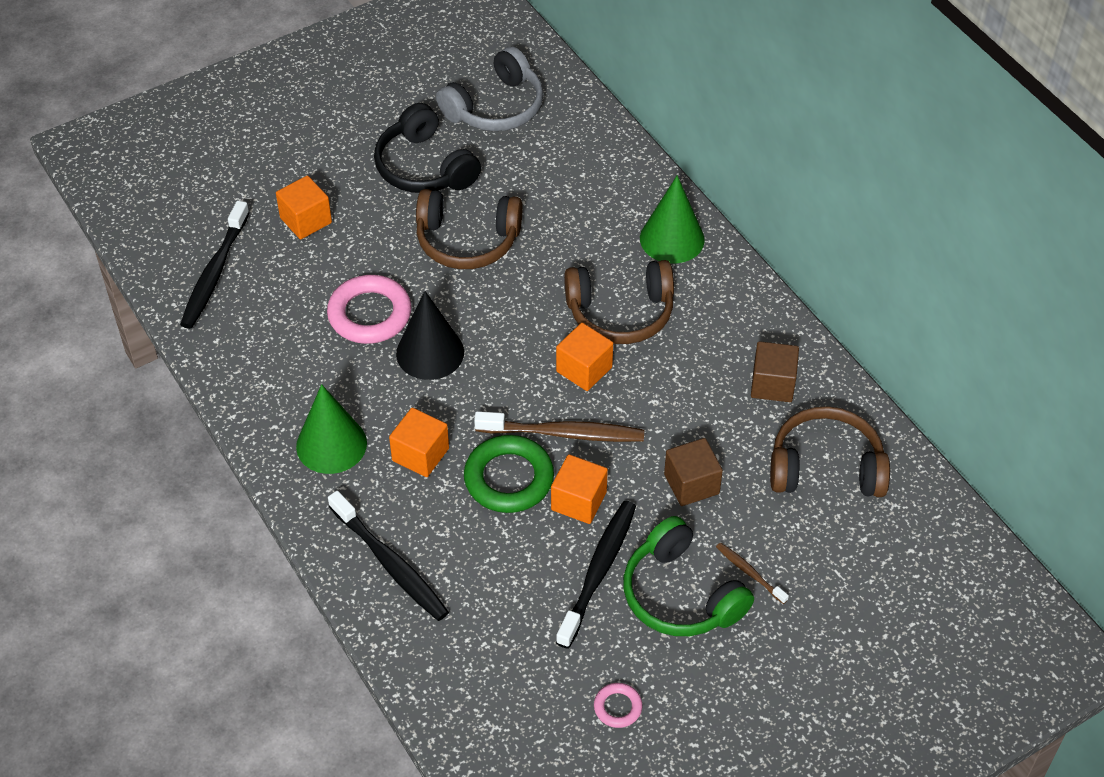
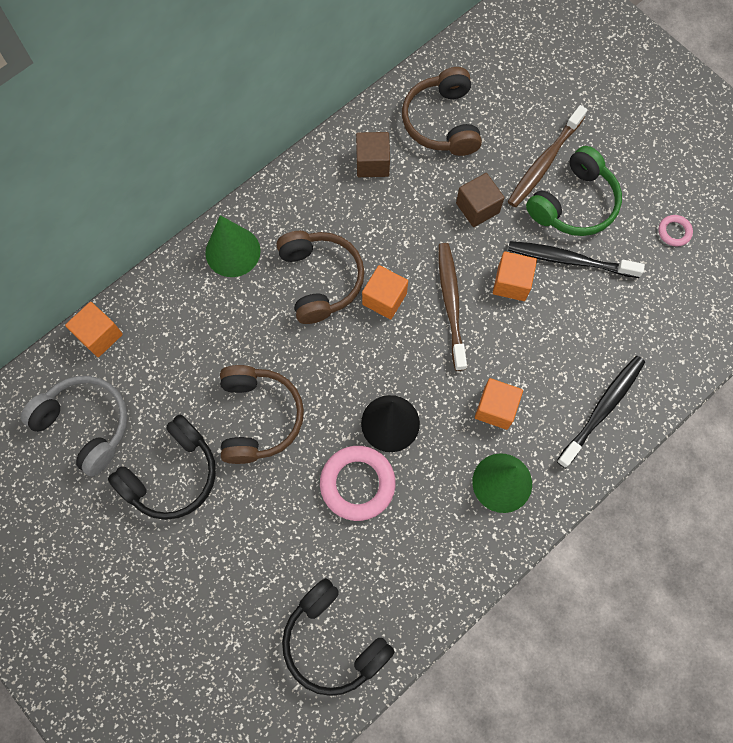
camera: 100 degrees left, 20 degrees up
(214, 273) = (333, 642): black toothbrush -> black headphones
(306, 220) = (254, 571): orange cube -> orange cube (99, 335)
(509, 478) = (503, 337): green ring -> none
(749, 572) = (544, 162): brown toothbrush -> brown toothbrush, size x1.95

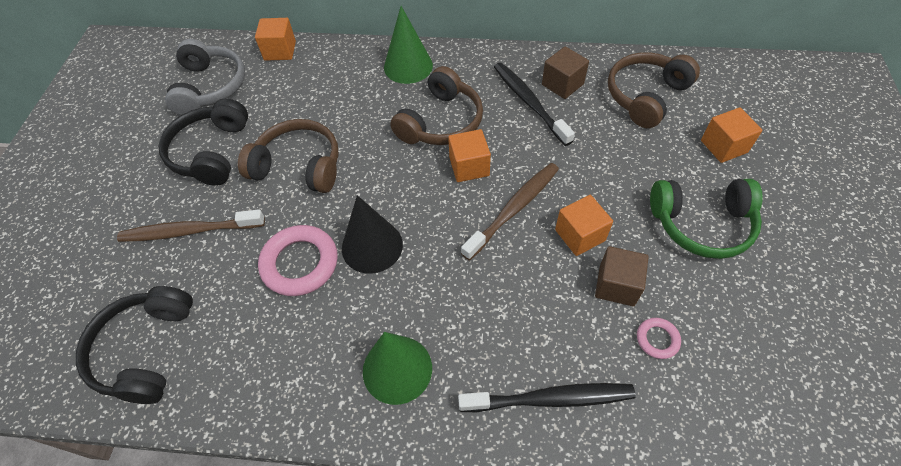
camera: 50 degrees right, 15 degrees down
(172, 475) = (211, 152): black headphones -> black headphones turned 90 degrees clockwise
(259, 417) = (299, 166): brown headphones -> brown headphones turned 120 degrees counterclockwise
(477, 208) = (611, 166): brown cube -> brown cube (616, 285)
(495, 408) = (460, 310): orange cube -> orange cube (723, 146)
(544, 162) = (705, 177): brown toothbrush -> brown toothbrush (190, 231)
(569, 260) = (651, 260): black toothbrush -> black toothbrush (529, 102)
(674, 232) = (784, 320): pink ring -> pink ring (657, 339)

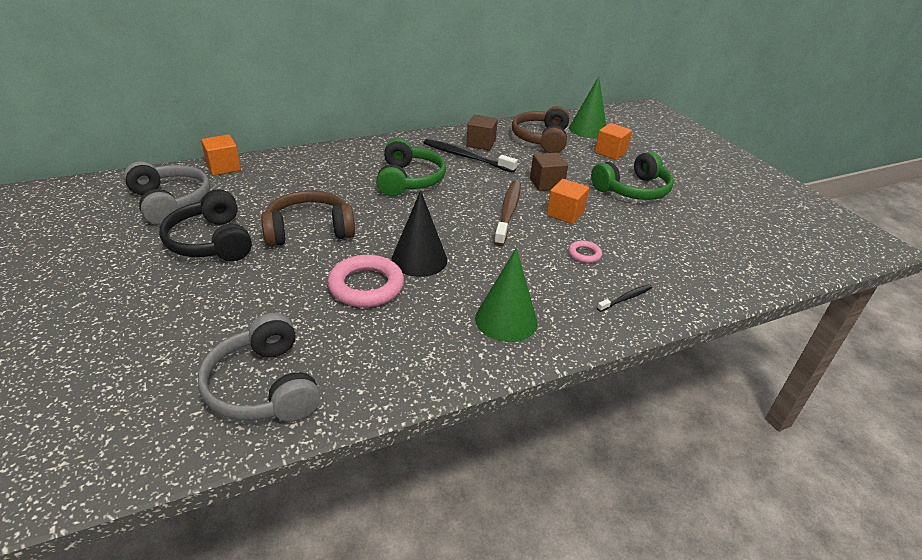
camera: 35 degrees left, 20 degrees down
(145, 350) = (263, 386): black headphones -> grey headphones
(190, 231) = (236, 296): brown toothbrush -> none
(408, 66) = (352, 155): green cone -> green cone (588, 130)
(441, 122) = (409, 180): brown headphones -> green headphones
(469, 166) = (454, 198): orange cube -> none
(550, 399) = (626, 298): black toothbrush -> black toothbrush, size x0.51
(616, 285) = (611, 231): brown cube -> brown cube (546, 184)
(657, 339) = (660, 249): pink ring -> pink ring (584, 254)

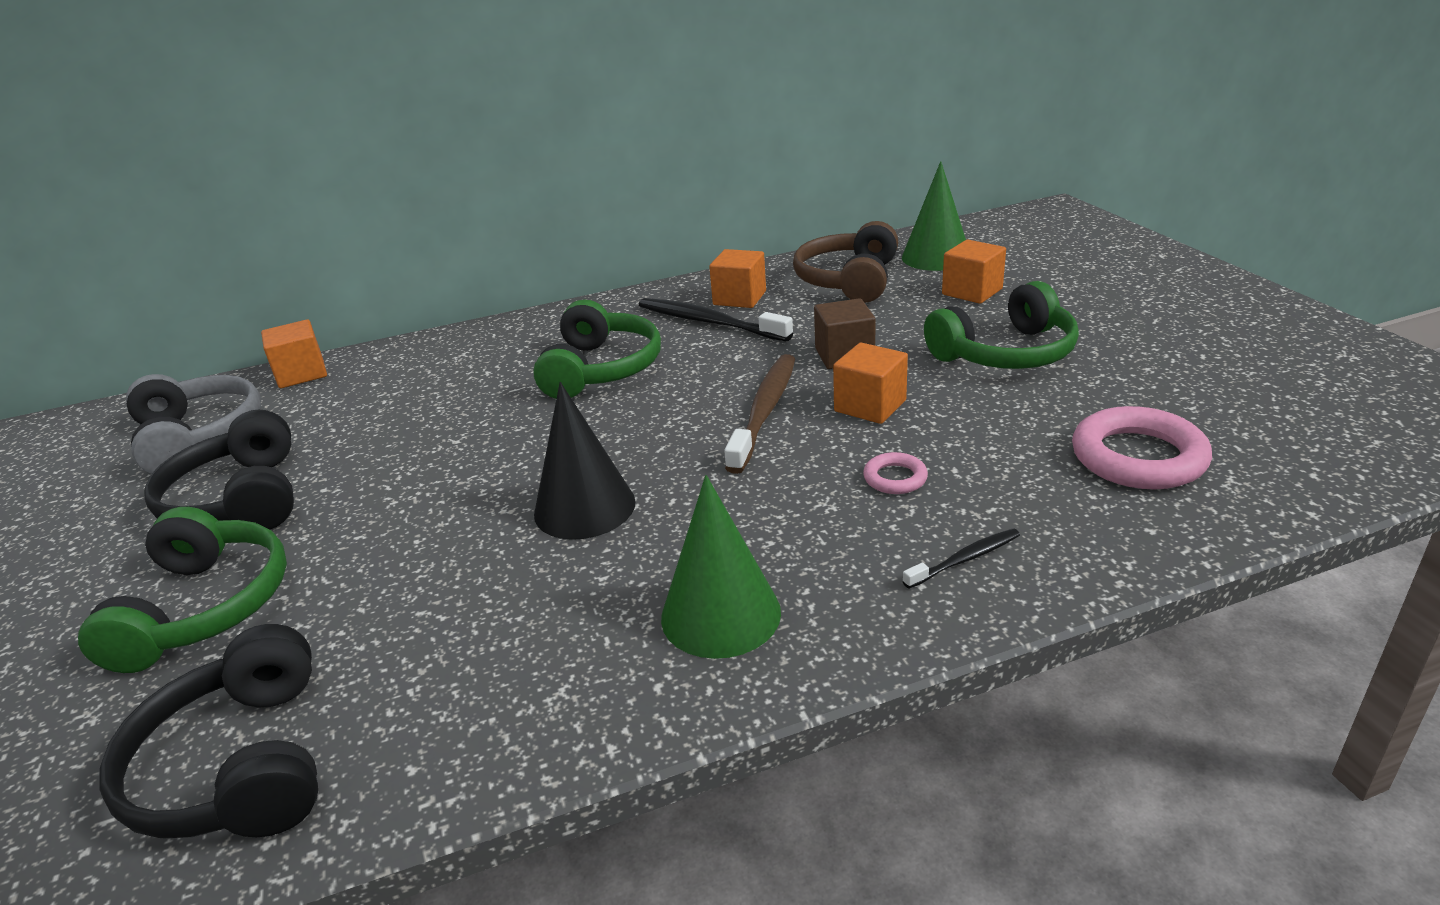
camera: 10 degrees right, 5 degrees down
(212, 302) = (205, 607): none -> green headphones
(263, 386) = (238, 765): grey headphones -> black headphones
(309, 230) = (407, 468): brown headphones -> none
(366, 286) = (477, 563): pink ring -> pink ring (1138, 457)
(481, 144) = (739, 298): brown cube -> orange cube

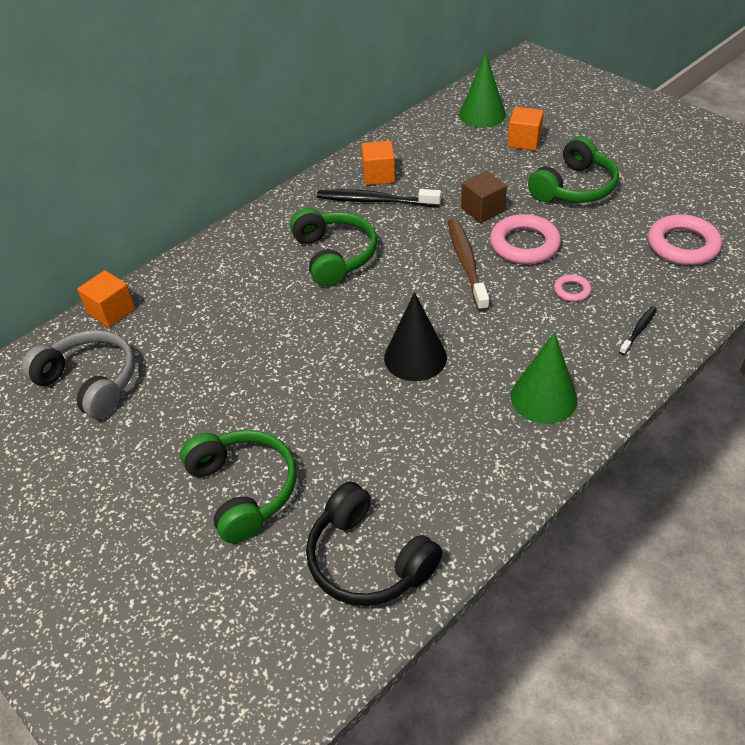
camera: 25 degrees left, 15 degrees up
(239, 500) = (181, 417): black headphones -> none
(848, 280) = (440, 146): brown headphones -> none
(870, 406) = (524, 244): orange cube -> pink ring

